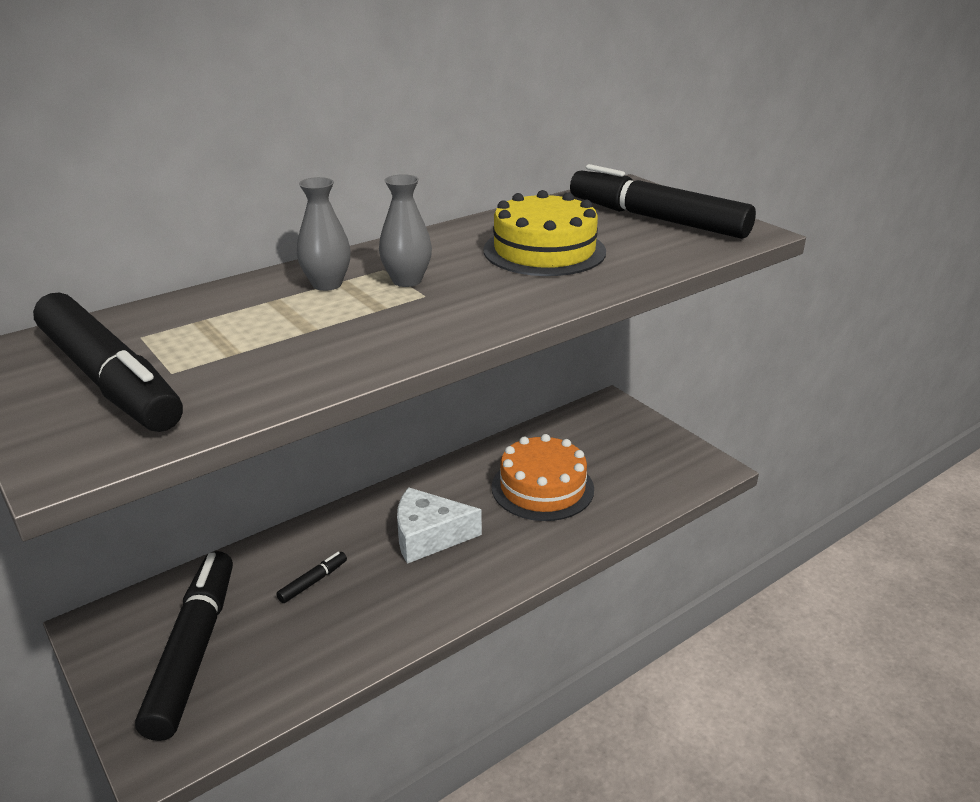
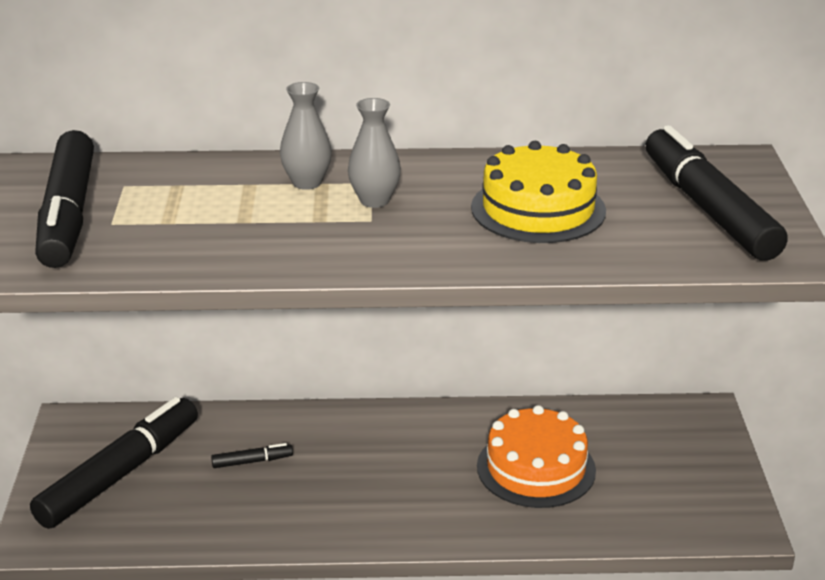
camera: 35 degrees right, 0 degrees up
(429, 536) = (383, 466): white cheese -> none

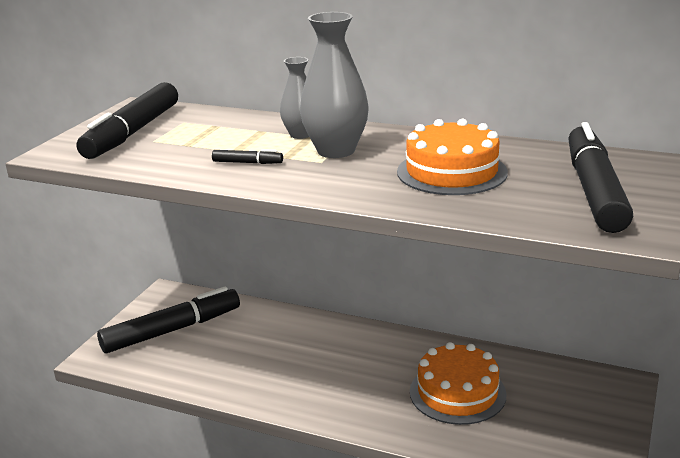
camera: 25 degrees right, 5 degrees down
(252, 461) = (259, 341): black marker -> black marker (247, 163)
(374, 200) = (336, 151): grey vase -> grey vase, size x1.67
(538, 209) = (452, 172): yellow cake -> orange cake

